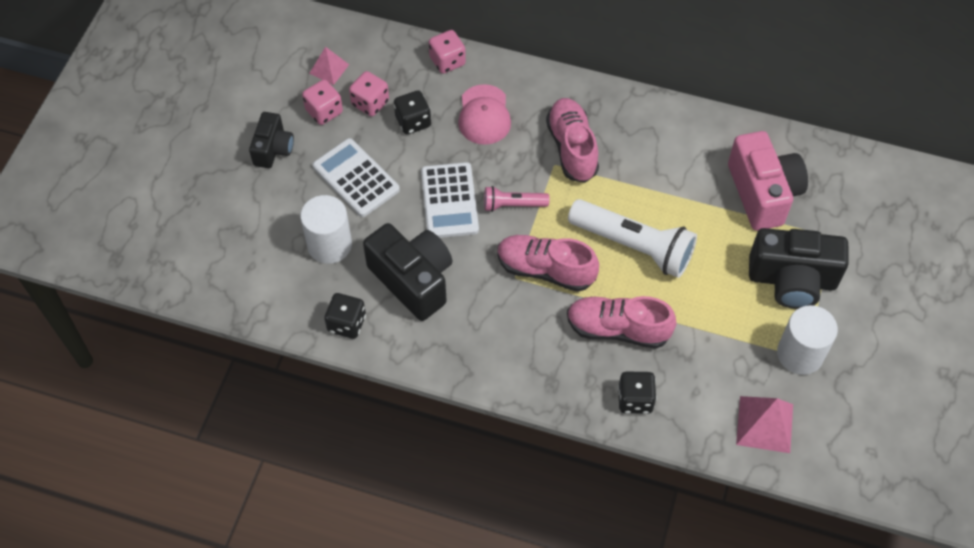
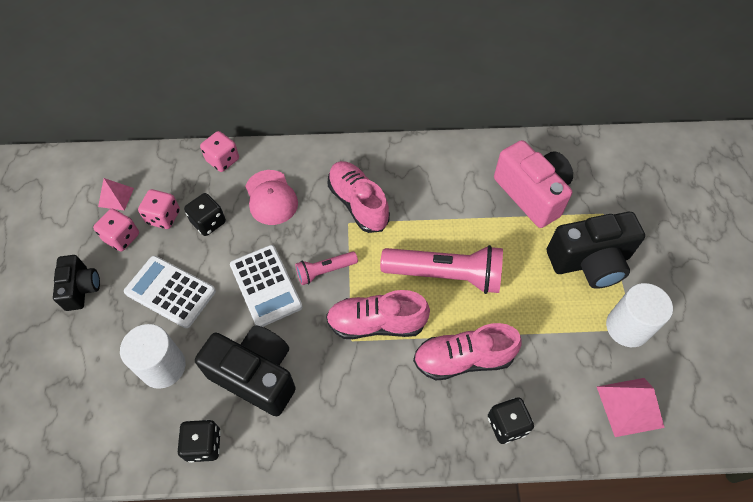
camera: 20 degrees left, 0 degrees up
(633, 246) = (445, 275): white flashlight -> pink flashlight

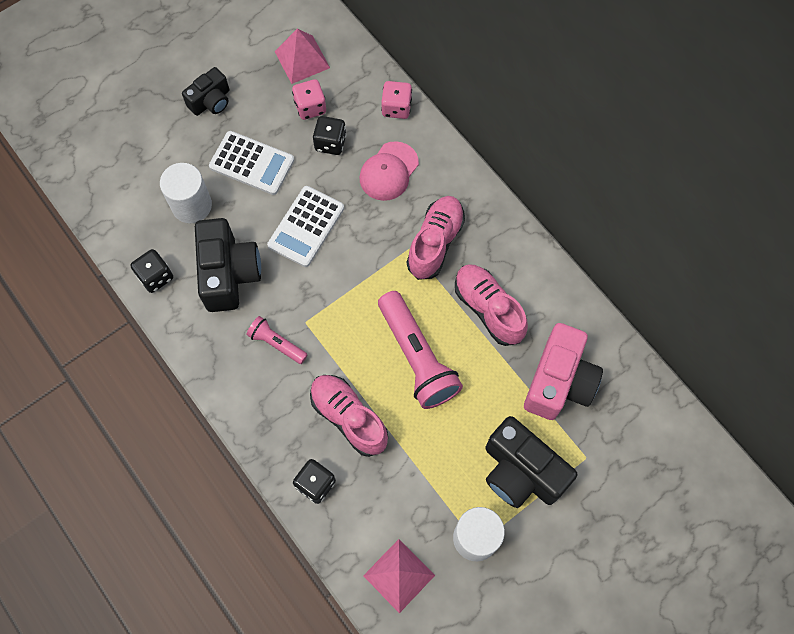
camera: 55 degrees right, 10 degrees up
(116, 197) = (302, 59): pink pyramid -> pink pyramid, size x1.57
(122, 237) = (271, 93): pink dice -> none
(170, 292) = (252, 163): white calculator -> white calculator turned 120 degrees clockwise
(325, 271) = (351, 261): pink flashlight -> pink flashlight (277, 343)
(376, 323) = (333, 331): pink shoe -> pink shoe (488, 309)

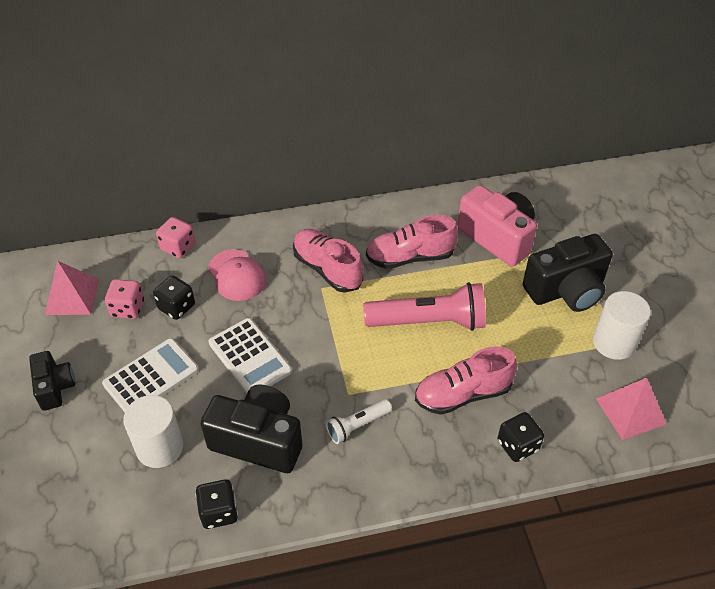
camera: 65 degrees left, 20 degrees down
(277, 343) = (357, 426): pink flashlight -> white flashlight

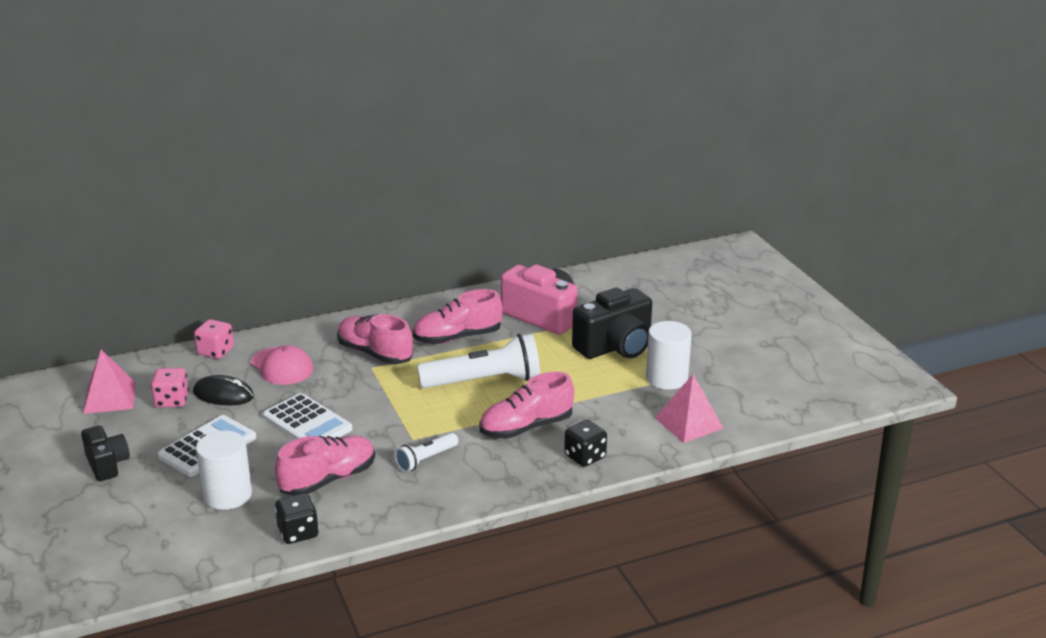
camera: 10 degrees left, 20 degrees down
(176, 307) = (223, 395): black dice -> black mouse
(258, 440) = (328, 480): black camera -> pink shoe
(428, 321) = (484, 381): pink flashlight -> white flashlight

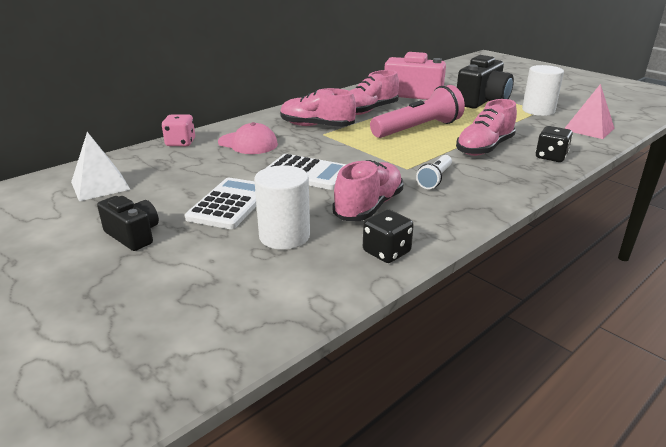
camera: 20 degrees left, 0 degrees up
(110, 397) = (100, 185): pink pyramid -> white pyramid
(172, 401) = (165, 178): pink dice -> none
(223, 395) = (212, 167): black mouse -> none
(484, 381) = (418, 129): white flashlight -> pink flashlight

